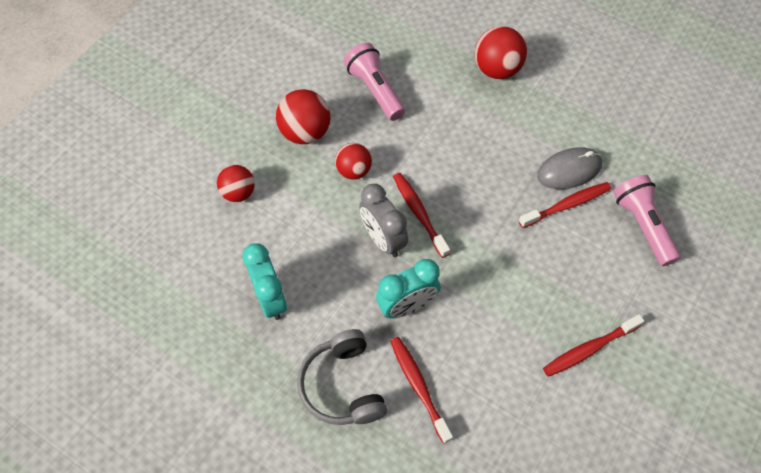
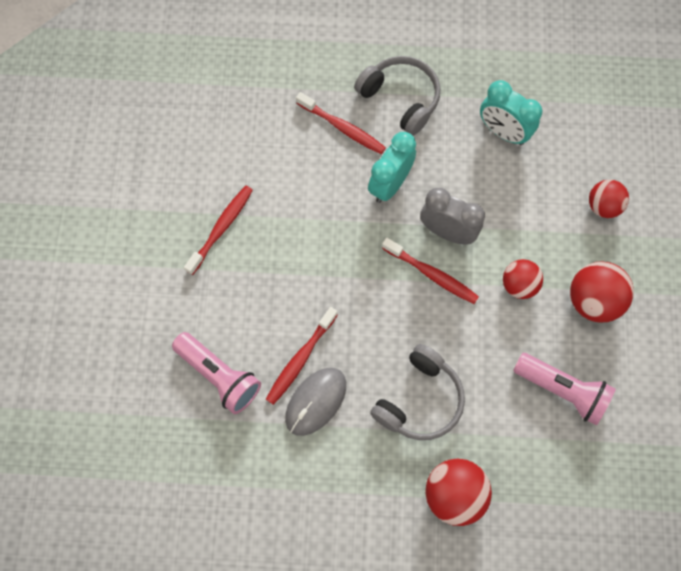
camera: 150 degrees right, 10 degrees up
(486, 133) = (420, 400): none -> grey headphones

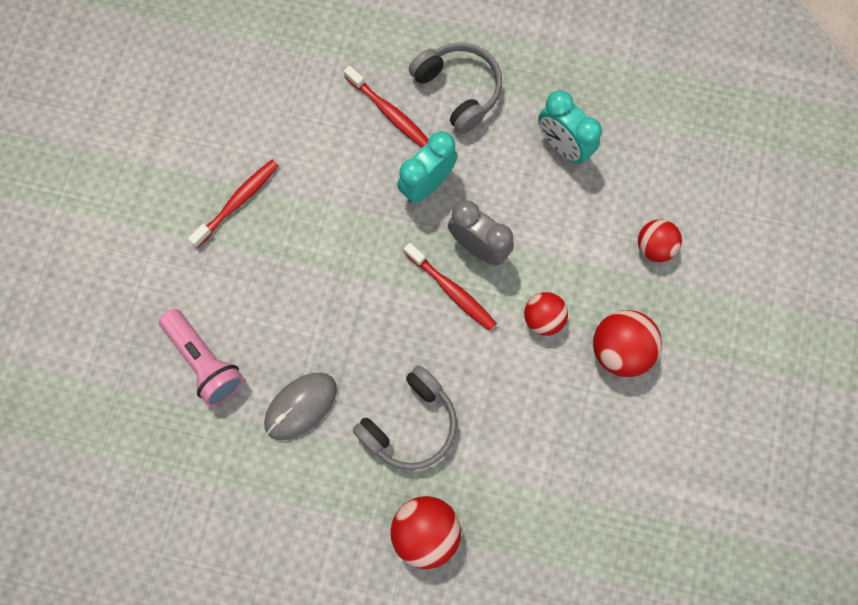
camera: 10 degrees right, 5 degrees up
(300, 359) = (294, 357): red toothbrush -> none
(562, 390) = (565, 440): pink flashlight -> none

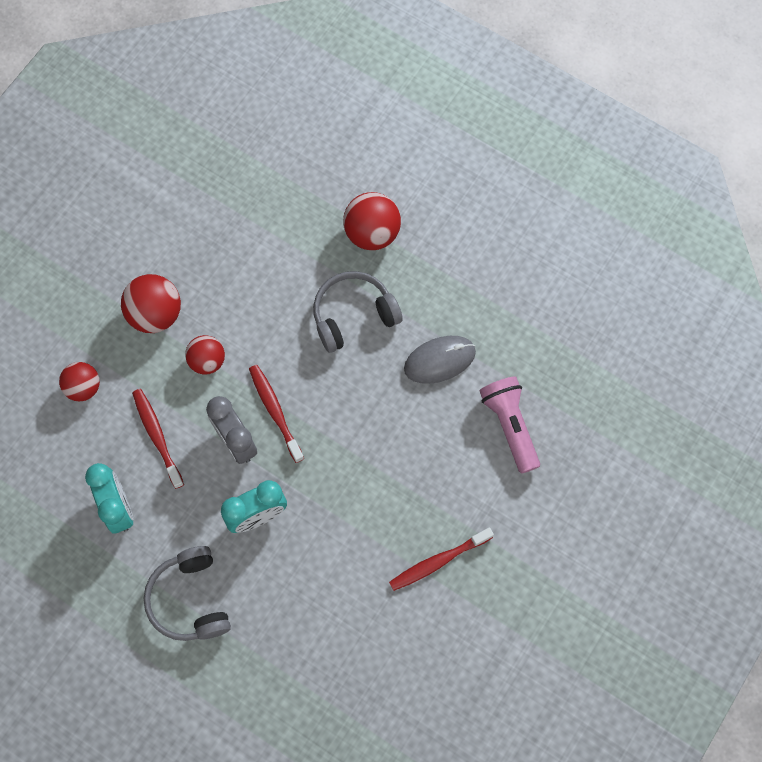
camera: 160 degrees left, 5 degrees down
(389, 112) = (265, 601): red toothbrush -> red toothbrush (157, 437)

